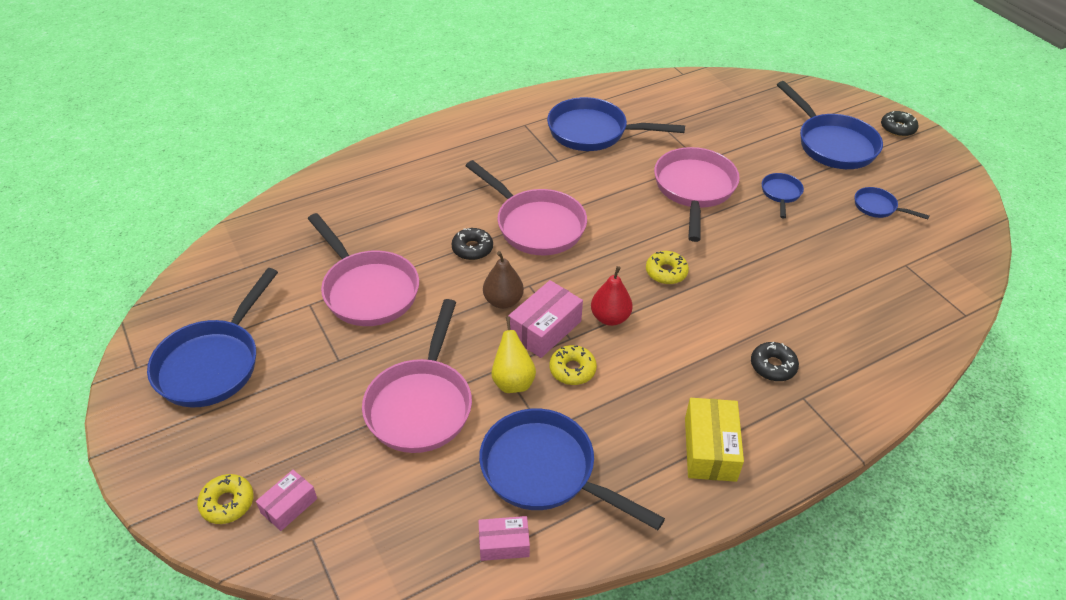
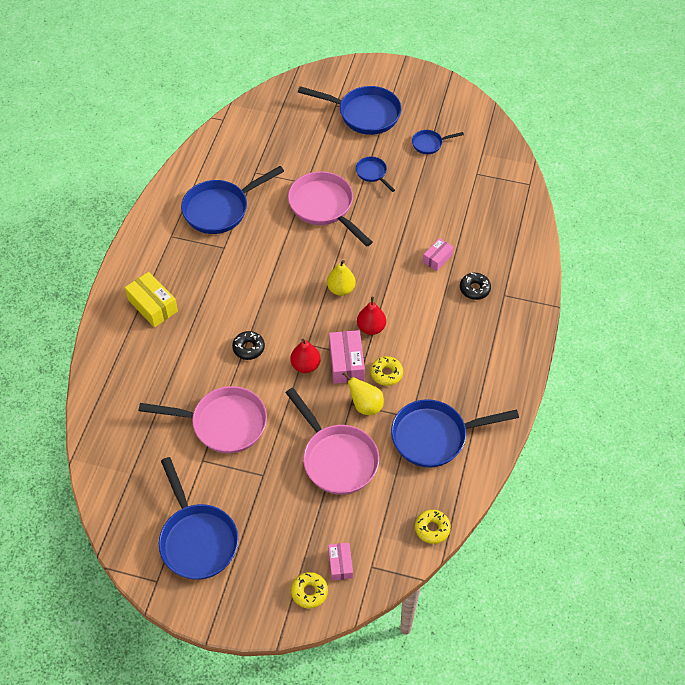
camera: 45 degrees left, 10 degrees up
(503, 301) = (305, 365): brown pear -> red pear
(504, 544) = (456, 486): pink box -> pink box (437, 258)
(536, 225) = (265, 303): pink pan -> none
(623, 264) = (341, 289): none -> yellow pear
(666, 272) = (368, 275): yellow donut -> yellow donut (432, 528)
(710, 449) = (492, 358): yellow box -> yellow box (153, 305)
(897, 128) = (387, 75): black donut -> none

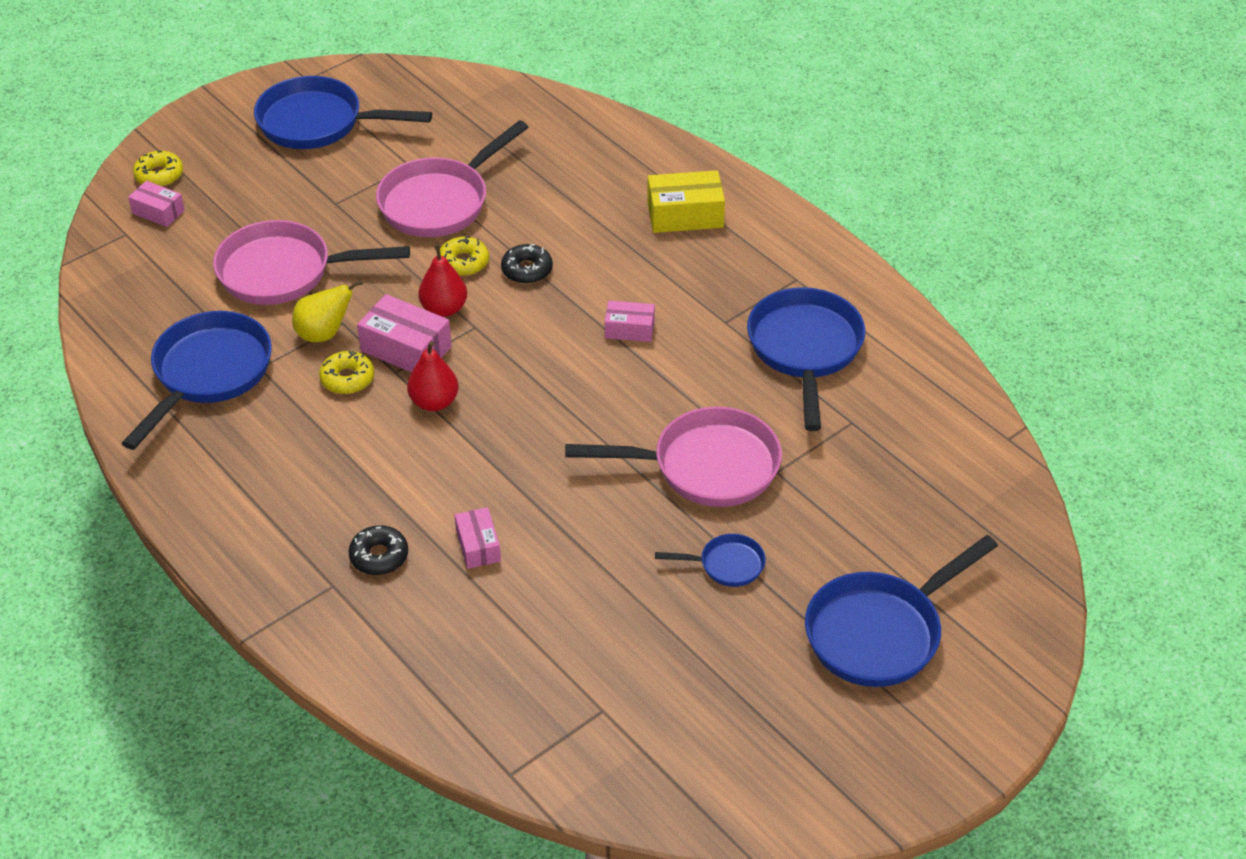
camera: 125 degrees right, 10 degrees down
(259, 281) = (629, 329): none -> pink box
(341, 289) = (531, 405): yellow pear -> none
(429, 144) = (730, 684): blue pan -> none
(432, 528) = (103, 305): yellow donut -> yellow donut (463, 262)

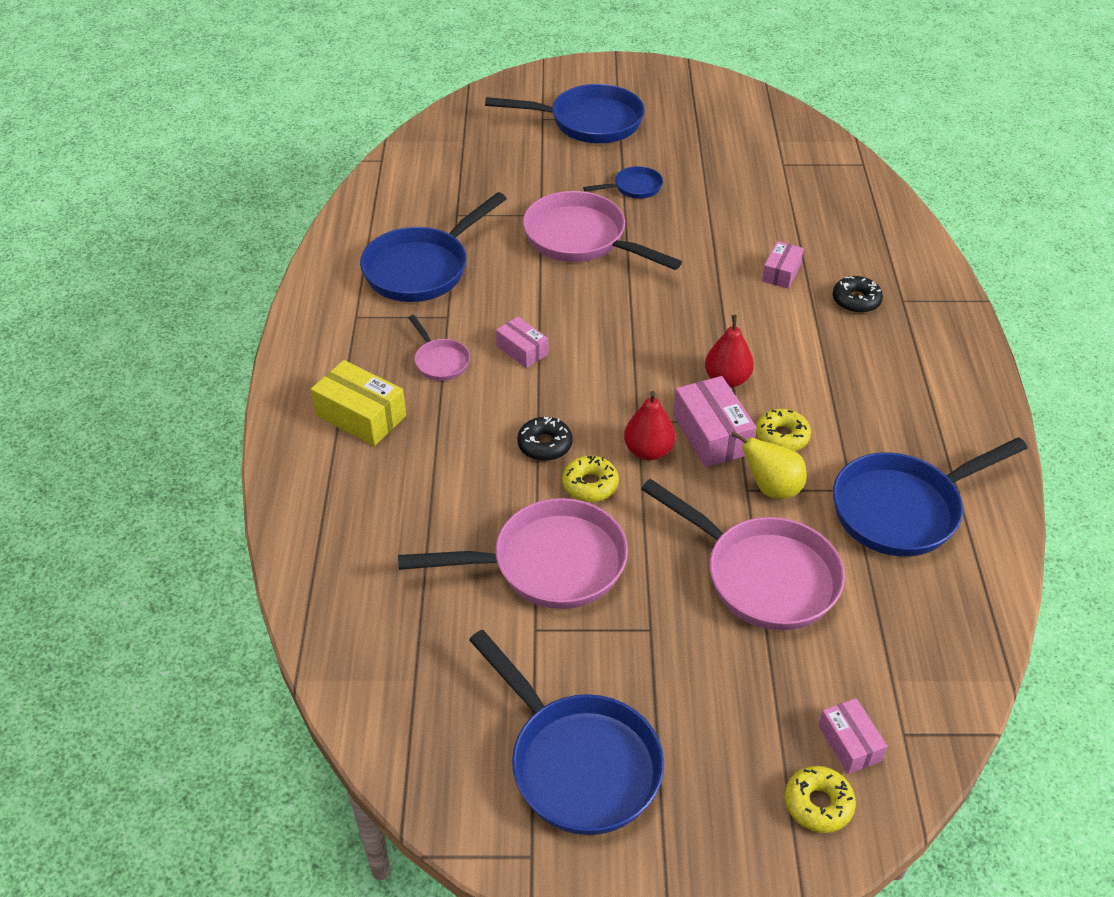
camera: 140 degrees left, 0 degrees up
(682, 284) = (440, 361): none -> pink pan
(726, 565) = (634, 188): blue pan -> blue pan turned 120 degrees clockwise

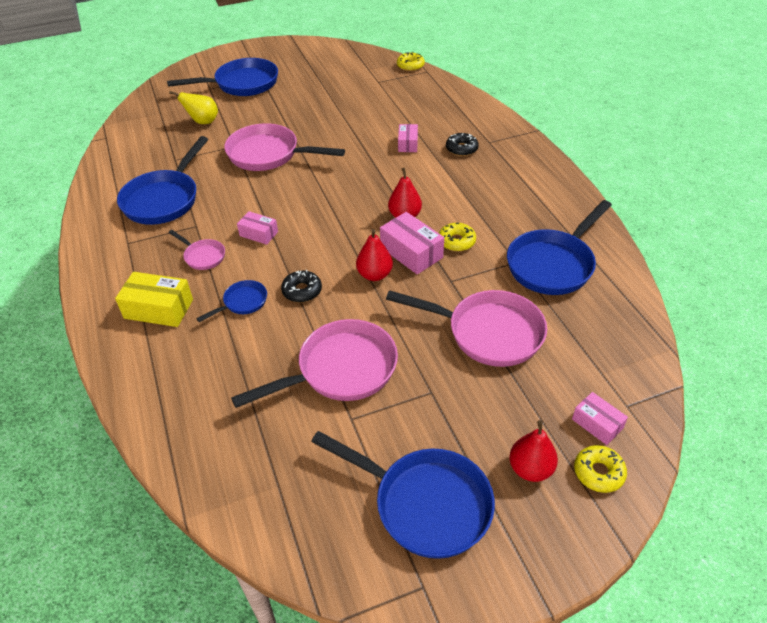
camera: 20 degrees left, 0 degrees up
(590, 484) = (345, 308): yellow donut -> yellow donut (410, 66)
(634, 188) = (289, 116): blue pan -> blue pan (242, 302)
(731, 768) = (530, 469): none -> red pear
(771, 488) = (466, 275): yellow pear -> yellow pear (203, 122)

